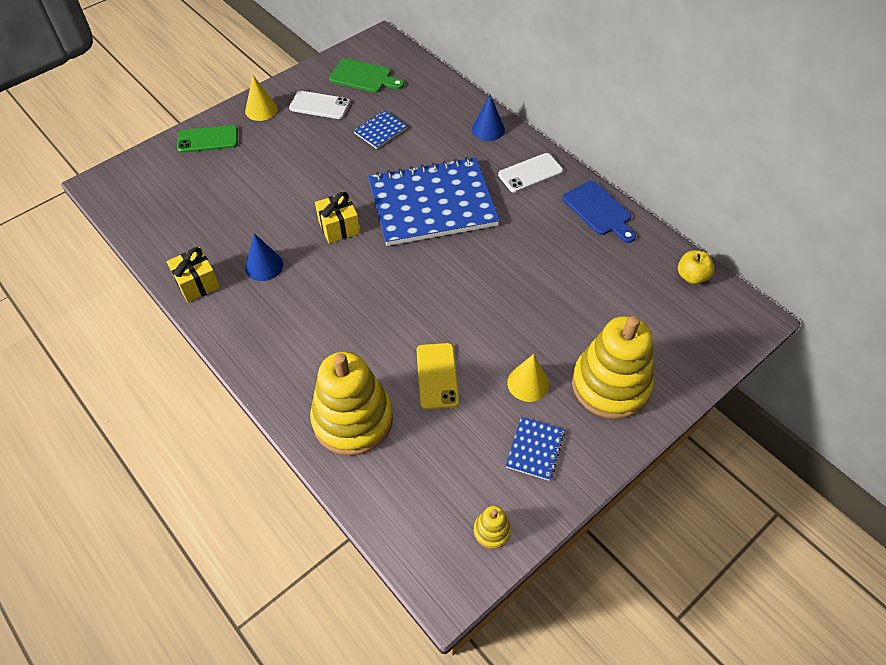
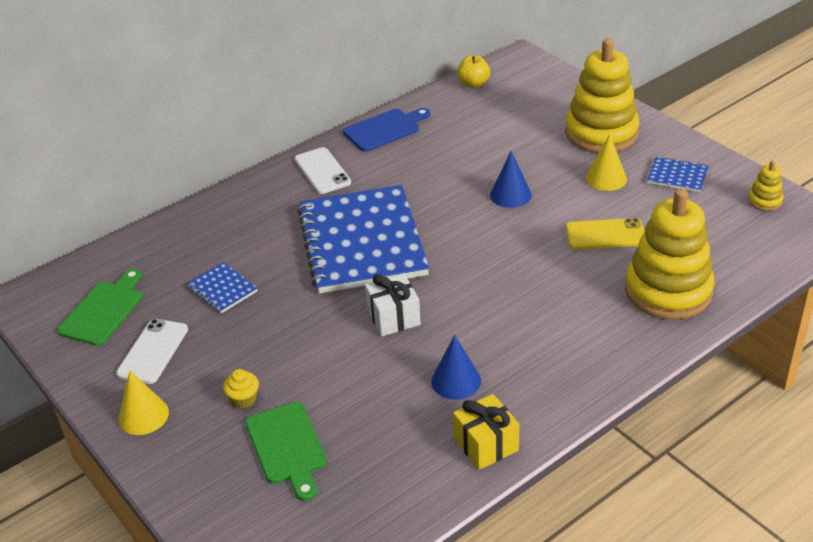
camera: 85 degrees left, 15 degrees down
(208, 139) = (196, 472): green phone -> none
(219, 179) = (287, 447): none -> green cutting board
(267, 154) = (244, 399): none -> yellow cupcake
(339, 227) = (393, 317): yellow gift -> white gift
(488, 129) = (242, 200): blue cone -> blue cone (510, 195)

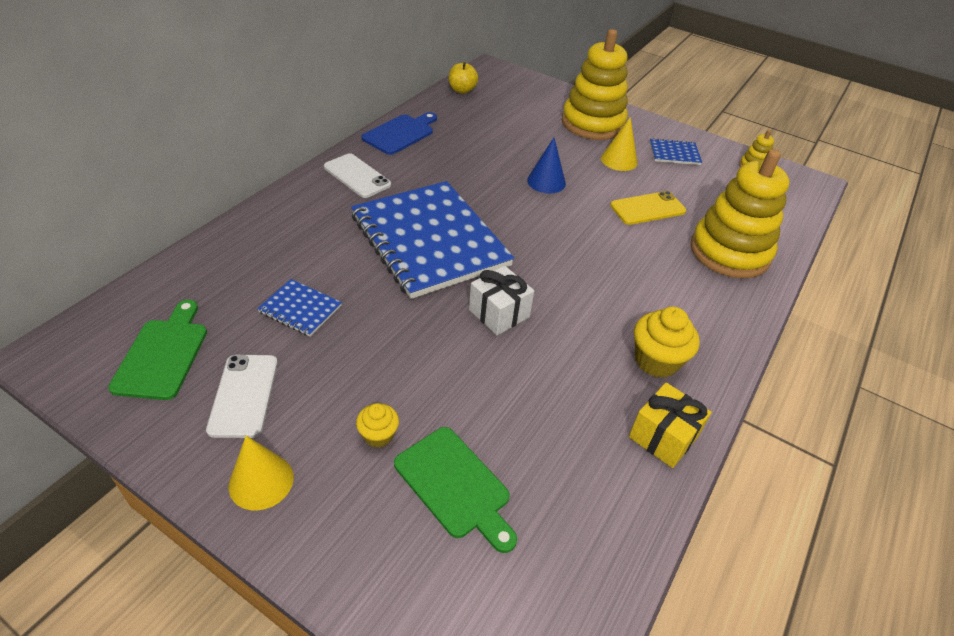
camera: 25 degrees left, 5 degrees up
(456, 381) = (595, 371): blue cone -> none
(520, 381) = (656, 361): none -> yellow cupcake

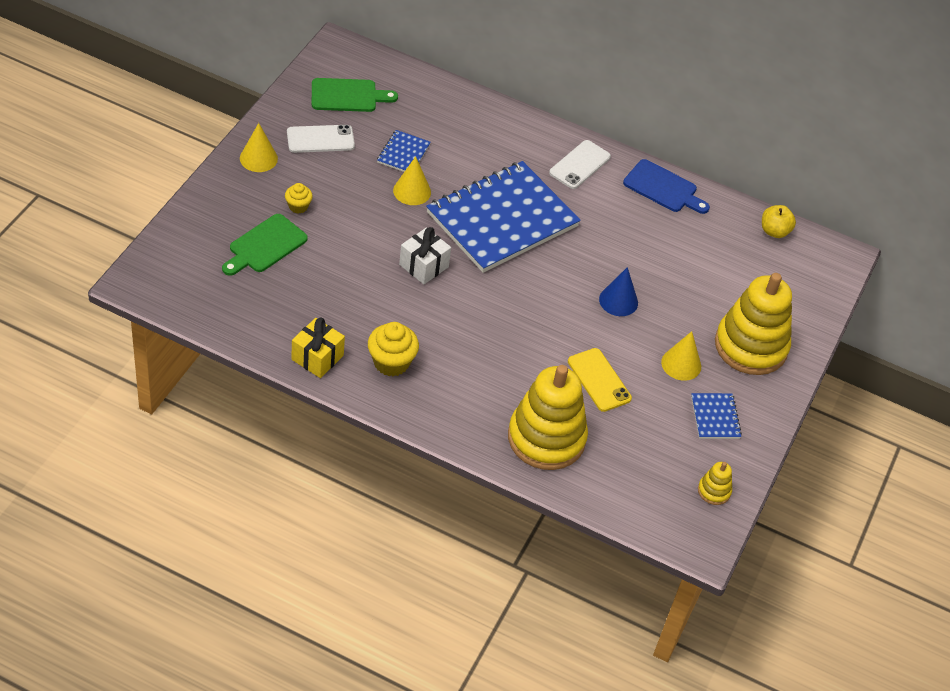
camera: 80 degrees right, 5 degrees up
(370, 309) = (412, 191): none -> yellow cone

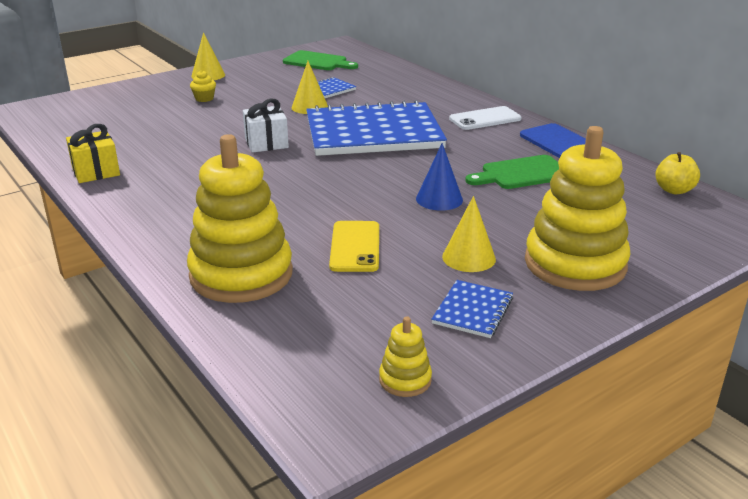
camera: 35 degrees right, 20 degrees down
(265, 245) = (148, 111): green cutting board -> green cutting board (521, 173)
(320, 139) = (268, 75): white phone -> none
(391, 362) = (156, 188): yellow cupcake -> none

